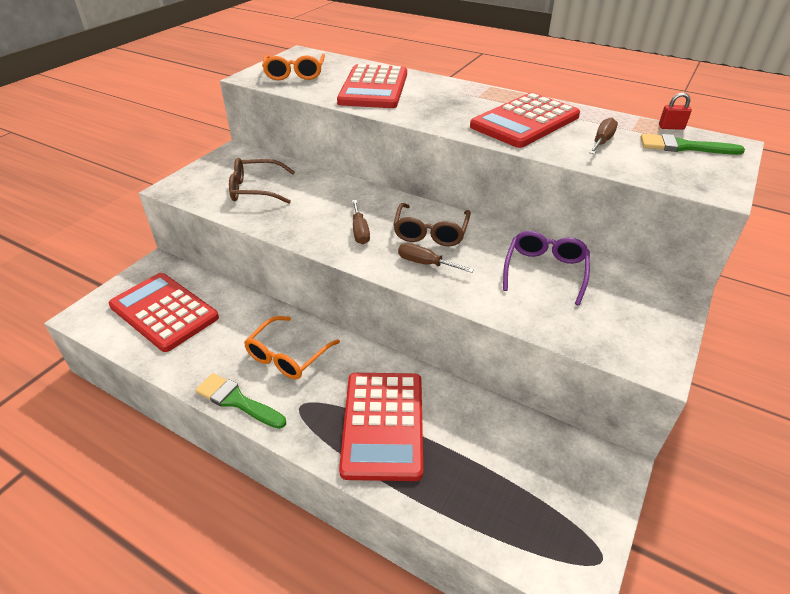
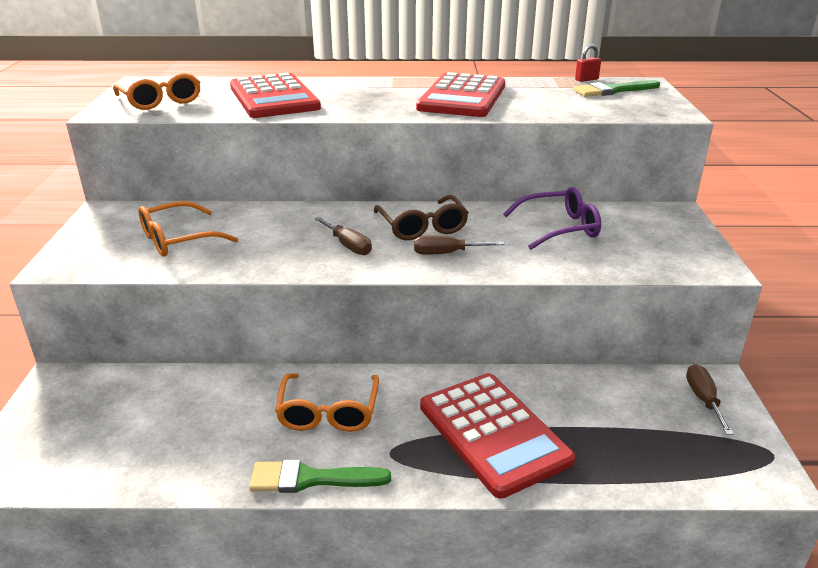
camera: 30 degrees left, 10 degrees down
(164, 312) = (119, 426): red calculator -> none
(256, 189) = (178, 240): brown glasses -> orange glasses
(545, 271) = (559, 228): purple glasses -> purple glasses turned 90 degrees clockwise
(602, 141) = (546, 99): brown screwdriver -> brown screwdriver (703, 399)

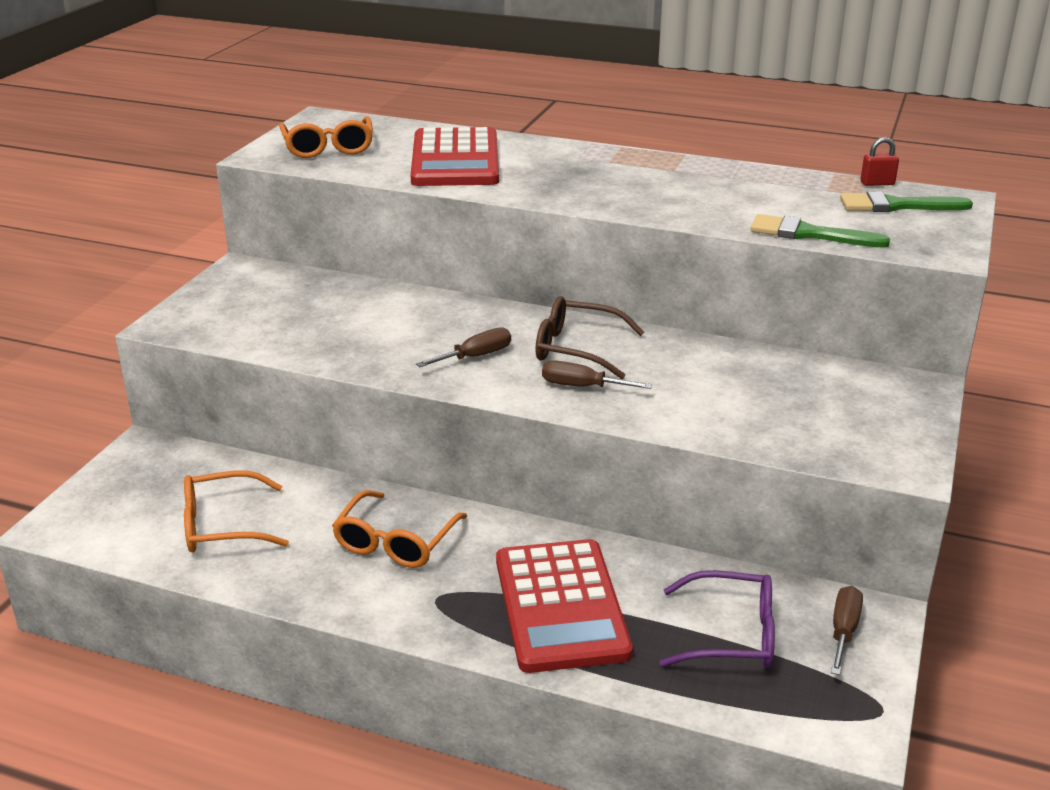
camera: 20 degrees right, 0 degrees up
(178, 240) = (298, 316): orange glasses -> orange glasses (222, 526)
(311, 479) = (341, 603): green brush -> green brush (809, 234)
(348, 245) = (476, 356): brown screwdriver -> brown screwdriver turned 105 degrees counterclockwise
(422, 227) = (577, 349): brown glasses -> brown glasses turned 105 degrees clockwise
(462, 97) = (683, 189): red calculator -> none
(559, 228) = (745, 380): purple glasses -> purple glasses (731, 635)

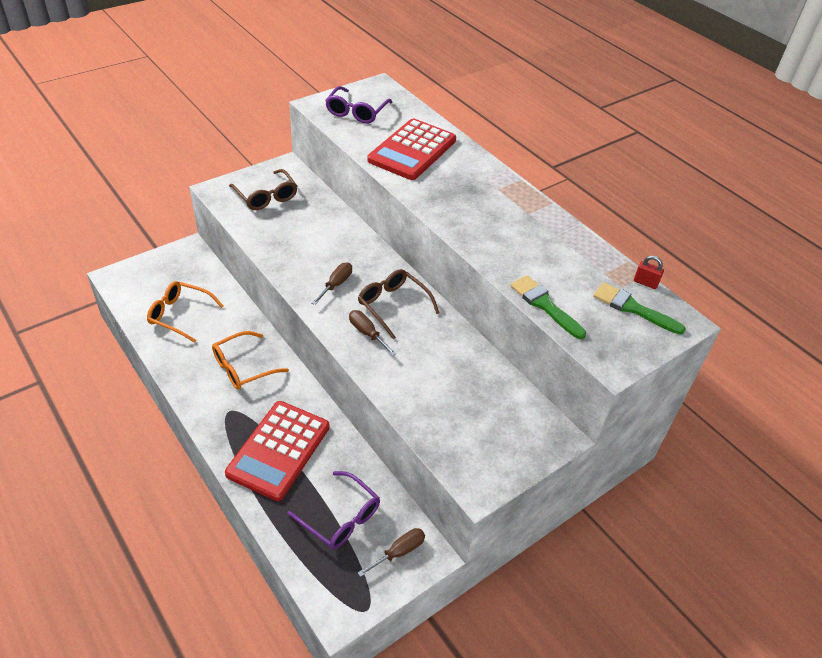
camera: 30 degrees right, 15 degrees up
(254, 307) = (266, 196): none -> brown glasses
(328, 148) = (356, 112): orange glasses -> purple glasses
(476, 356) = (336, 284): brown screwdriver -> brown screwdriver turned 60 degrees counterclockwise

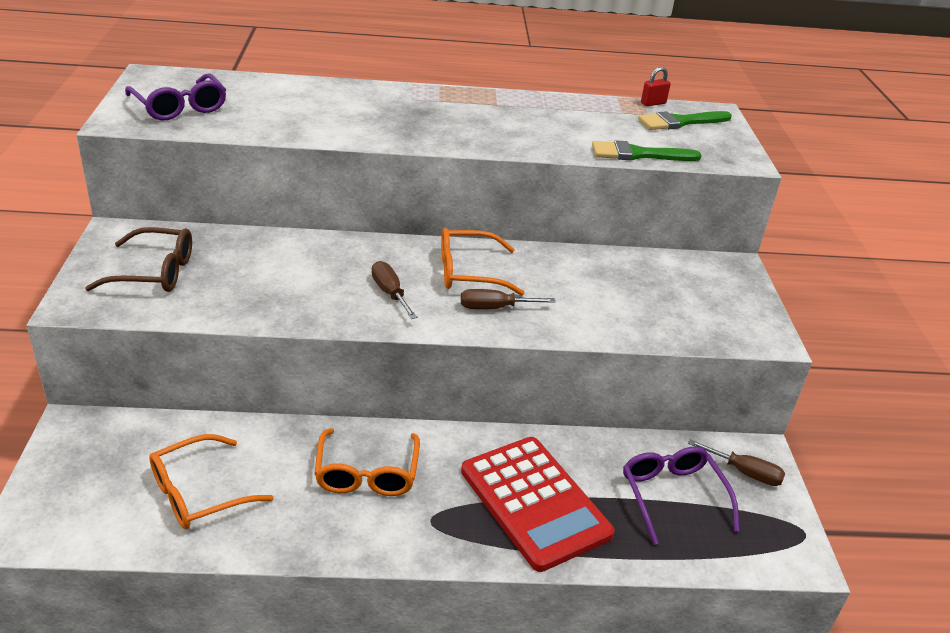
camera: 55 degrees left, 10 degrees down
(341, 518) = (672, 496): purple glasses -> purple glasses turned 90 degrees counterclockwise
(393, 305) = (468, 272): brown glasses -> orange glasses
(399, 552) = (745, 472): brown screwdriver -> brown screwdriver turned 120 degrees clockwise
(412, 150) = (308, 110): red calculator -> none

